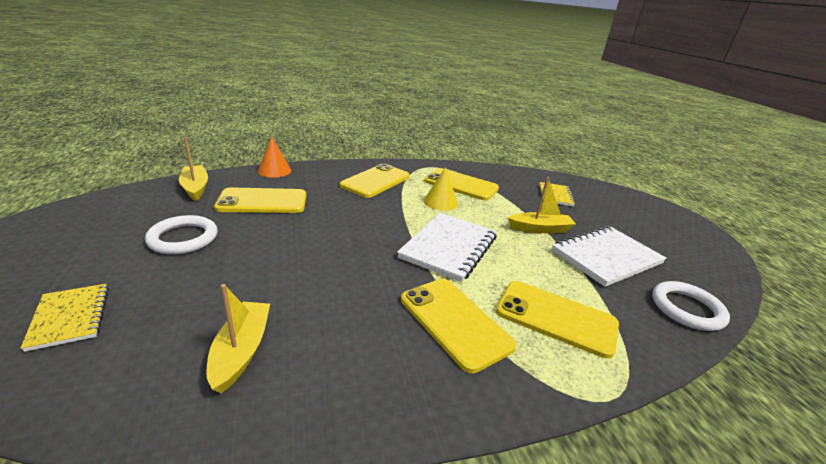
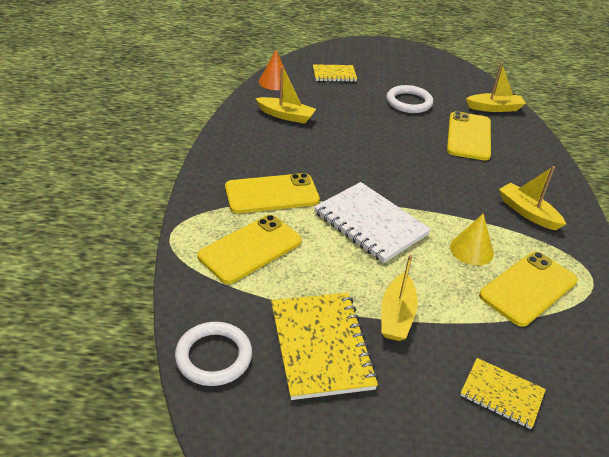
camera: 110 degrees right, 10 degrees up
(274, 171) = (543, 149): orange cone -> orange cone (274, 82)
(375, 181) = (527, 212): yellow phone -> yellow boat
(606, 257) = (321, 346): white notebook -> yellow notebook

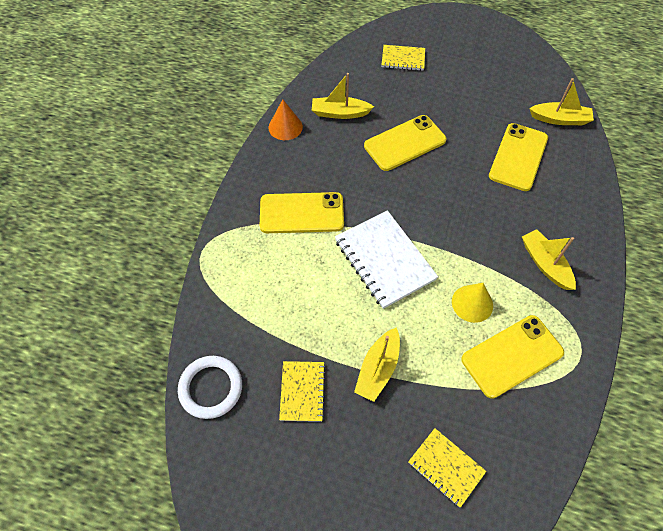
camera: 15 degrees right, 20 degrees up
(250, 249) = (267, 276): yellow phone -> yellow phone (405, 143)
(274, 82) = (339, 66): orange cone -> orange cone (285, 127)
(286, 115) = (340, 113): yellow boat -> yellow boat turned 150 degrees clockwise
(321, 346) = (302, 391): yellow notebook -> yellow notebook, size x0.58
(409, 102) = (470, 104): white ring -> none

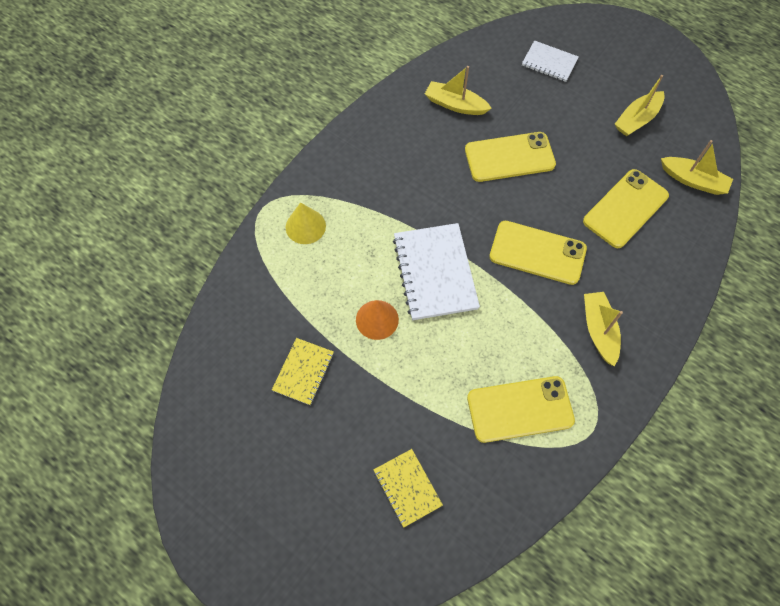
camera: 20 degrees right, 5 degrees up
(211, 388) = (222, 339): white ring -> none
(285, 127) = (393, 104): orange cone -> orange cone (377, 319)
(301, 213) = (373, 199): yellow phone -> yellow phone (537, 253)
(378, 369) = (383, 376): yellow boat -> yellow boat (637, 119)
(403, 59) = (549, 63): yellow notebook -> white notebook
(472, 303) = (504, 345): yellow cone -> yellow cone (305, 226)

